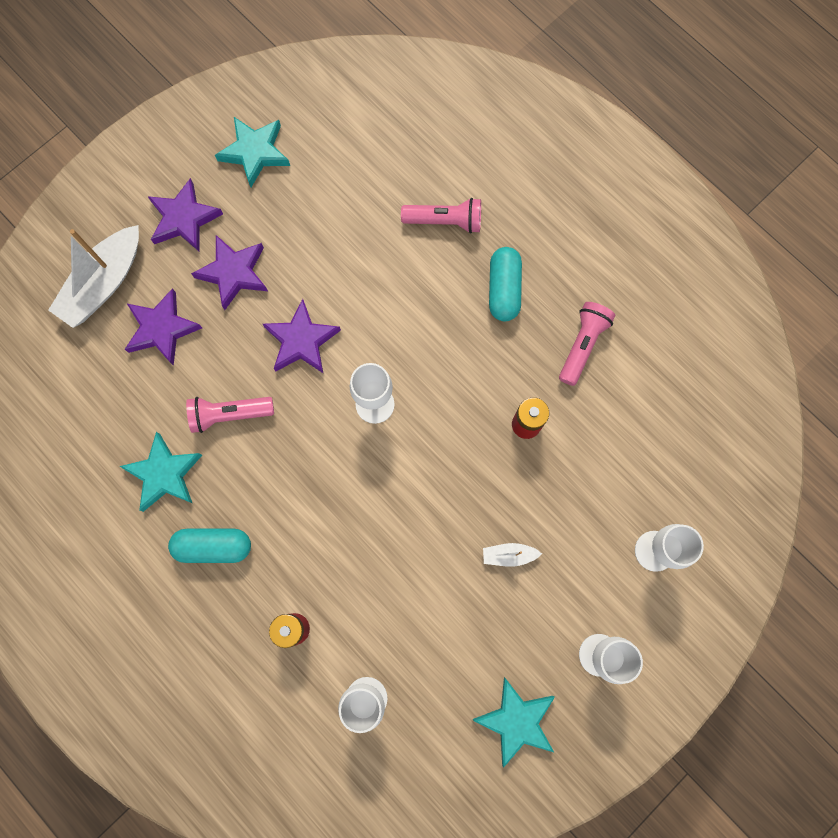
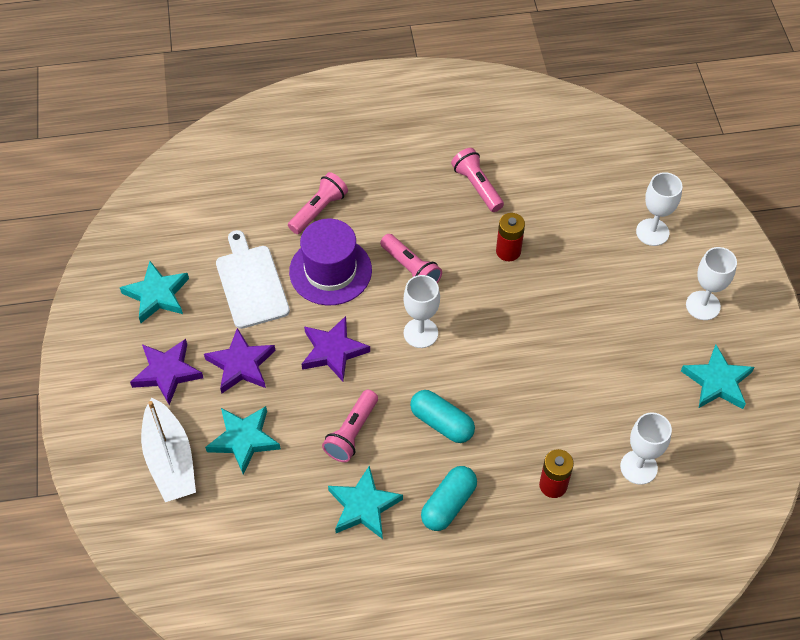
camera: 55 degrees left, 20 degrees down
(162, 329) = (244, 440): purple star -> turquoise star
(323, 221) = (251, 283): none -> white cutting board
(385, 278) = (330, 271): none -> purple hat
(439, 348) = (411, 269): none -> pink flashlight
(504, 289) = (399, 206): turquoise capsule -> turquoise capsule (442, 423)
(509, 555) = (595, 317): white boat -> none

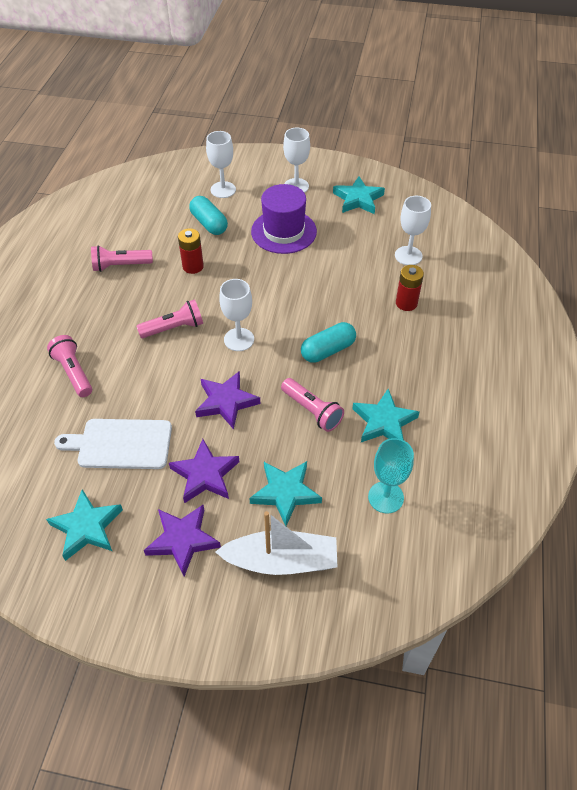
camera: 70 degrees left, 5 degrees down
(269, 532) = (385, 497): none -> turquoise goblet
(330, 271) = (143, 381): purple hat -> purple hat (283, 231)
(448, 504) = (401, 367): turquoise capsule -> turquoise capsule (209, 224)

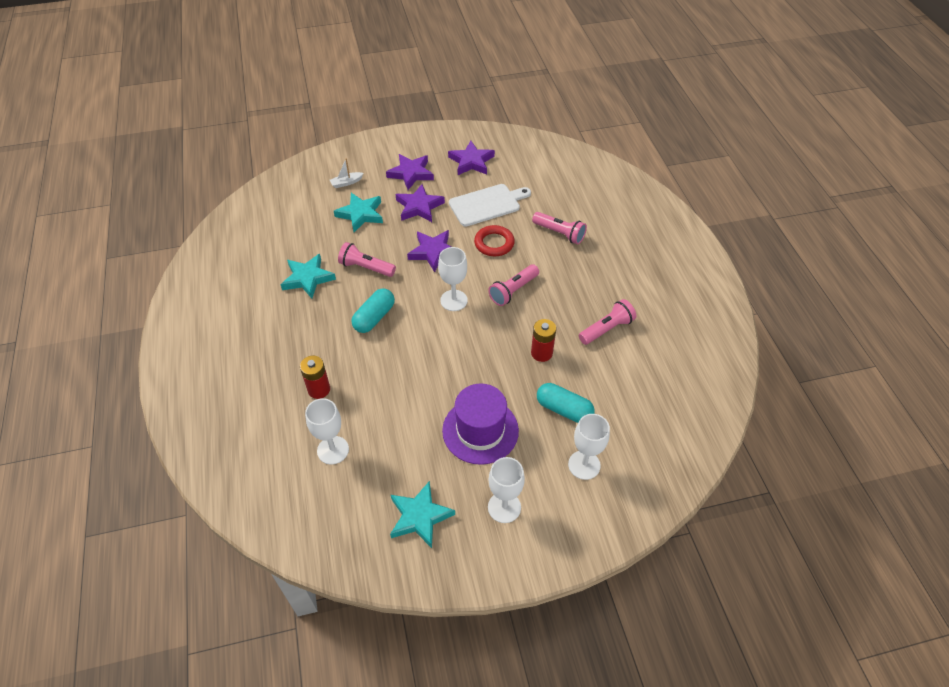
camera: 155 degrees right, 0 degrees up
(87, 527) = (471, 161): turquoise star -> purple star
(153, 387) = (494, 243): none -> red ring
(281, 561) = (346, 183): white boat -> white boat, size x0.46
(385, 497) = (292, 233): turquoise goblet -> none

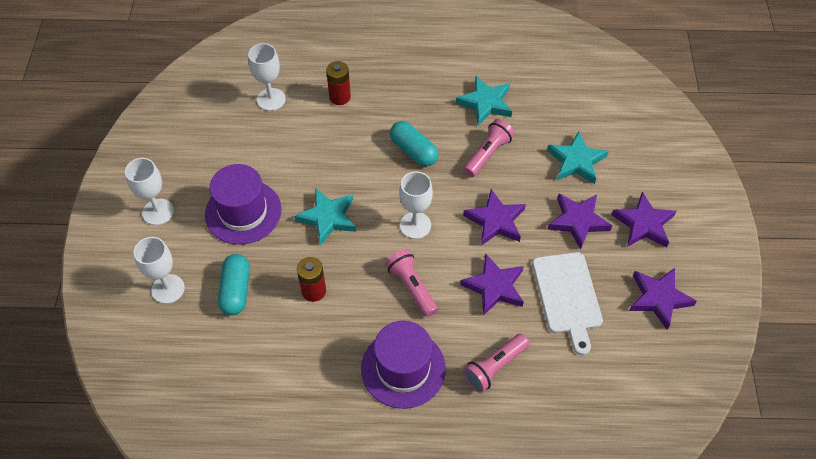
camera: 105 degrees right, 5 degrees up
(346, 183) = (636, 155): white boat -> none
(419, 516) = (180, 149): turquoise star -> turquoise star (328, 218)
(494, 243) = (494, 287): red ring -> purple star
(563, 409) = (236, 290): turquoise capsule -> turquoise capsule turned 45 degrees counterclockwise
(583, 282) = (403, 368): none -> purple hat
(607, 329) = (323, 369): pink flashlight -> none

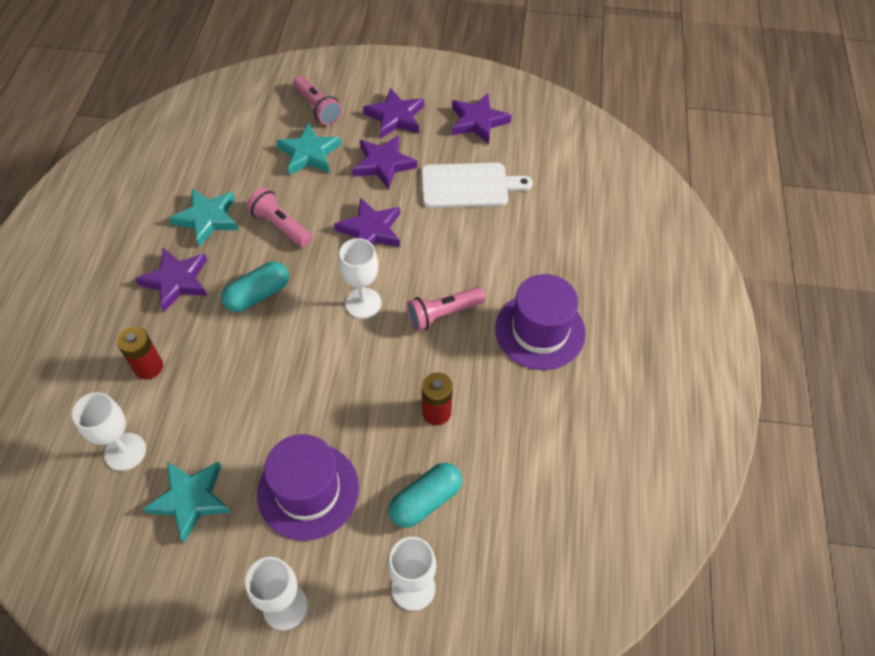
camera: 85 degrees left, 0 degrees up
(236, 290) = (425, 500): turquoise capsule -> turquoise capsule turned 45 degrees counterclockwise
(328, 218) = (336, 391): turquoise star -> turquoise star (190, 499)
(494, 287) = (451, 241): purple star -> purple star (176, 281)
(494, 367) = (542, 253): pink flashlight -> pink flashlight (317, 108)

